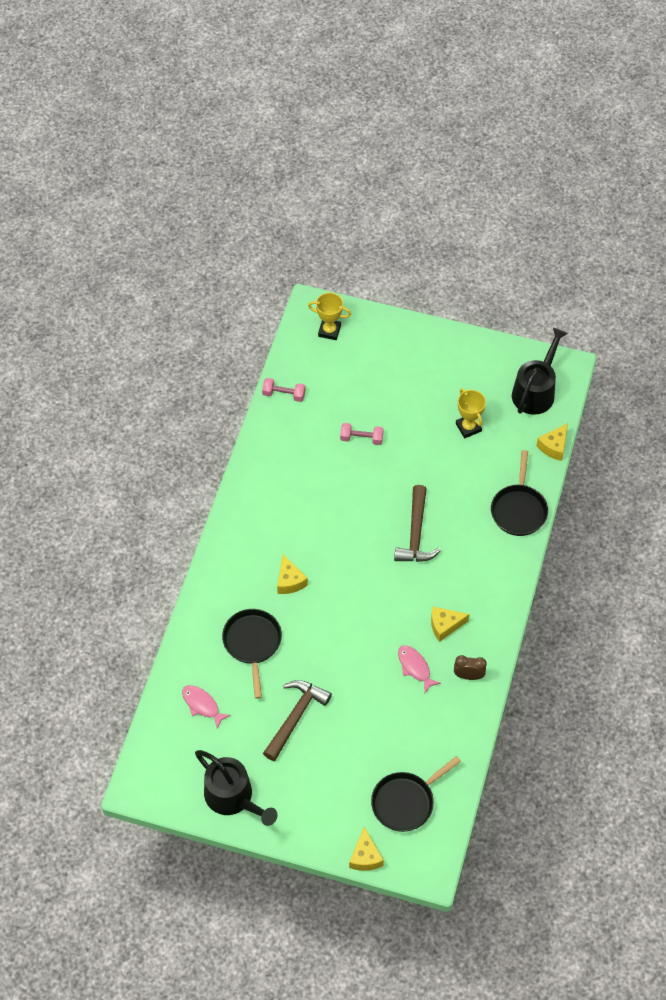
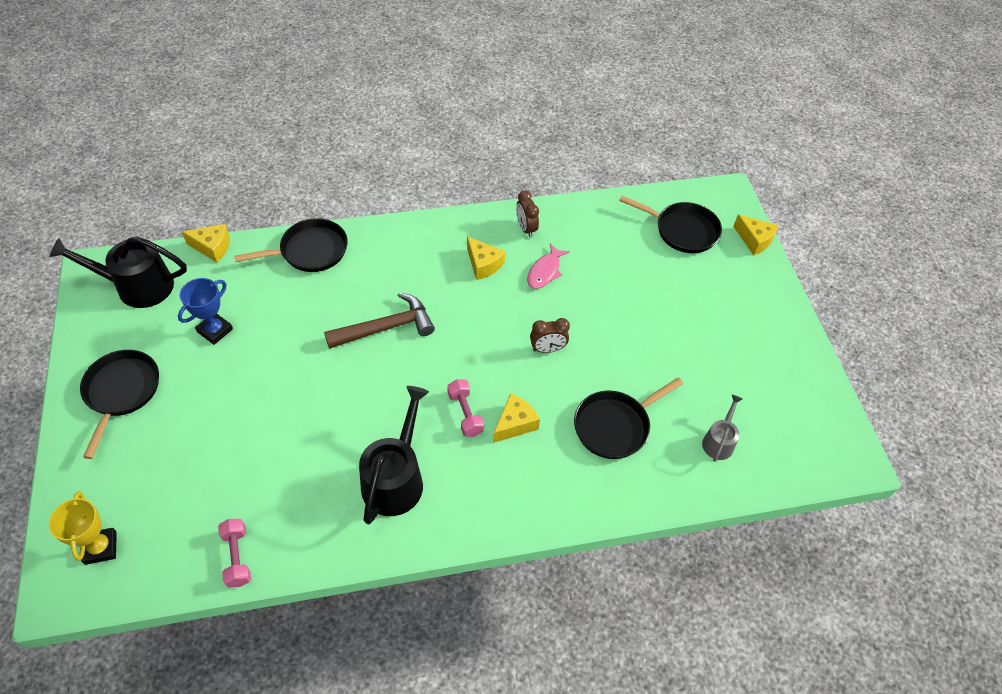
camera: 120 degrees left, 5 degrees down
(202, 705) = (719, 441): pink fish -> grey watering can
(233, 797) = (789, 365): black watering can -> black watering can (395, 478)
(295, 717) = (667, 348): brown hammer -> none
(340, 632) = (547, 349): none -> brown clock
(361, 438) = (275, 432): pink dumbbell -> pink dumbbell (465, 413)
(365, 856) = (754, 240): yellow cheese -> yellow cheese turned 75 degrees clockwise
(441, 363) = (121, 392): none -> black pan
(468, 427) = (215, 330): yellow trophy -> blue trophy

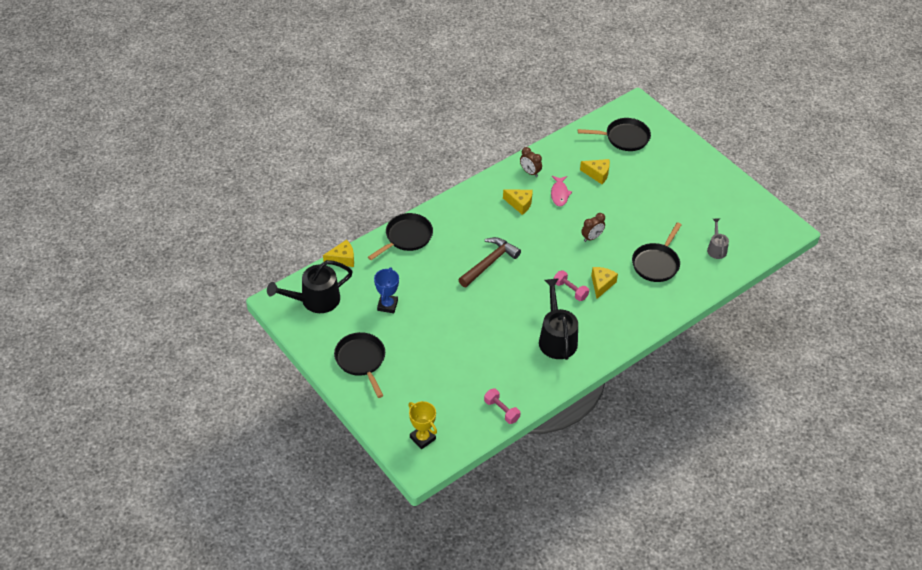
camera: 25 degrees left, 5 degrees down
(754, 240) = (669, 128): yellow cheese -> yellow cheese (597, 174)

